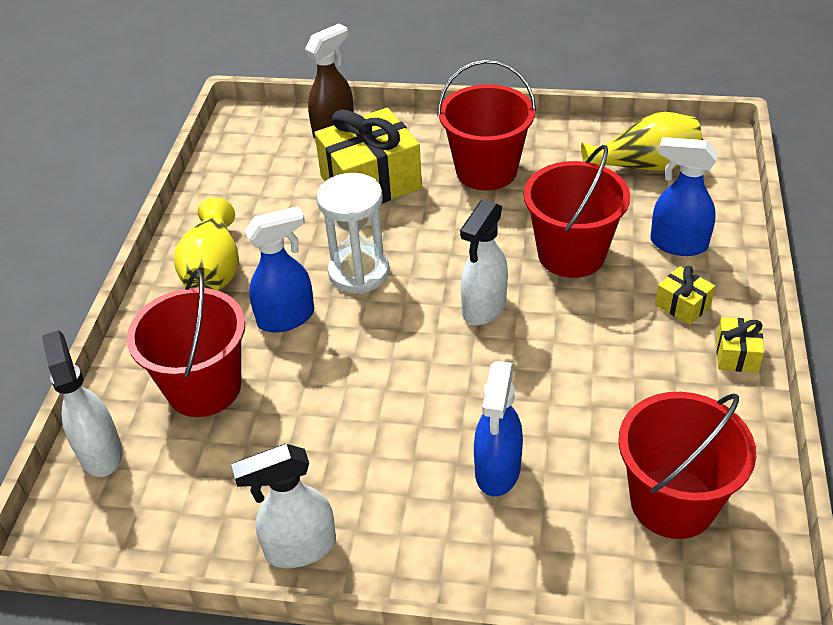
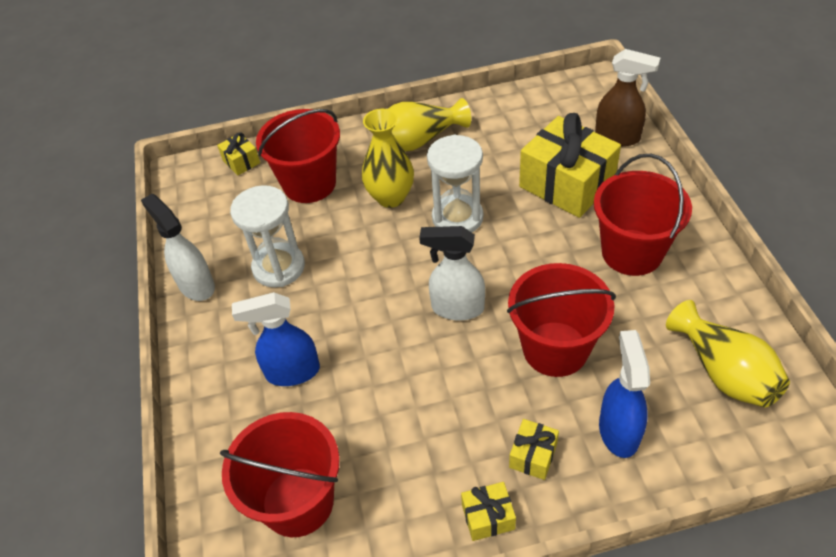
camera: 70 degrees right, 5 degrees up
(101, 452) = (241, 162): white spray bottle -> yellow gift
(287, 318) = (391, 197): blue spray bottle -> yellow vase
(326, 450) = (279, 267): none -> white hourglass

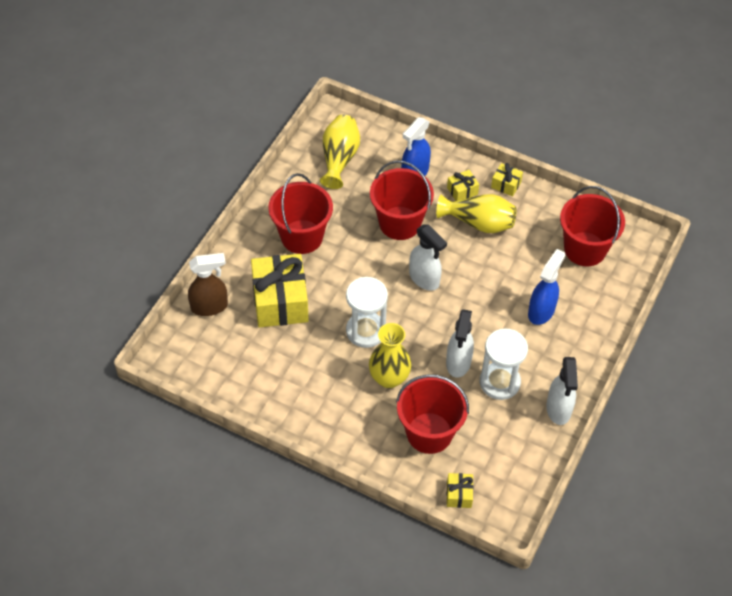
camera: 145 degrees left, 5 degrees up
(292, 372) = (541, 311): blue spray bottle -> blue spray bottle turned 90 degrees counterclockwise
(337, 255) = (458, 363): none -> white spray bottle
(418, 141) = (326, 409): yellow vase -> yellow vase (479, 223)
(618, 137) = (210, 306): brown spray bottle -> brown spray bottle turned 105 degrees clockwise

